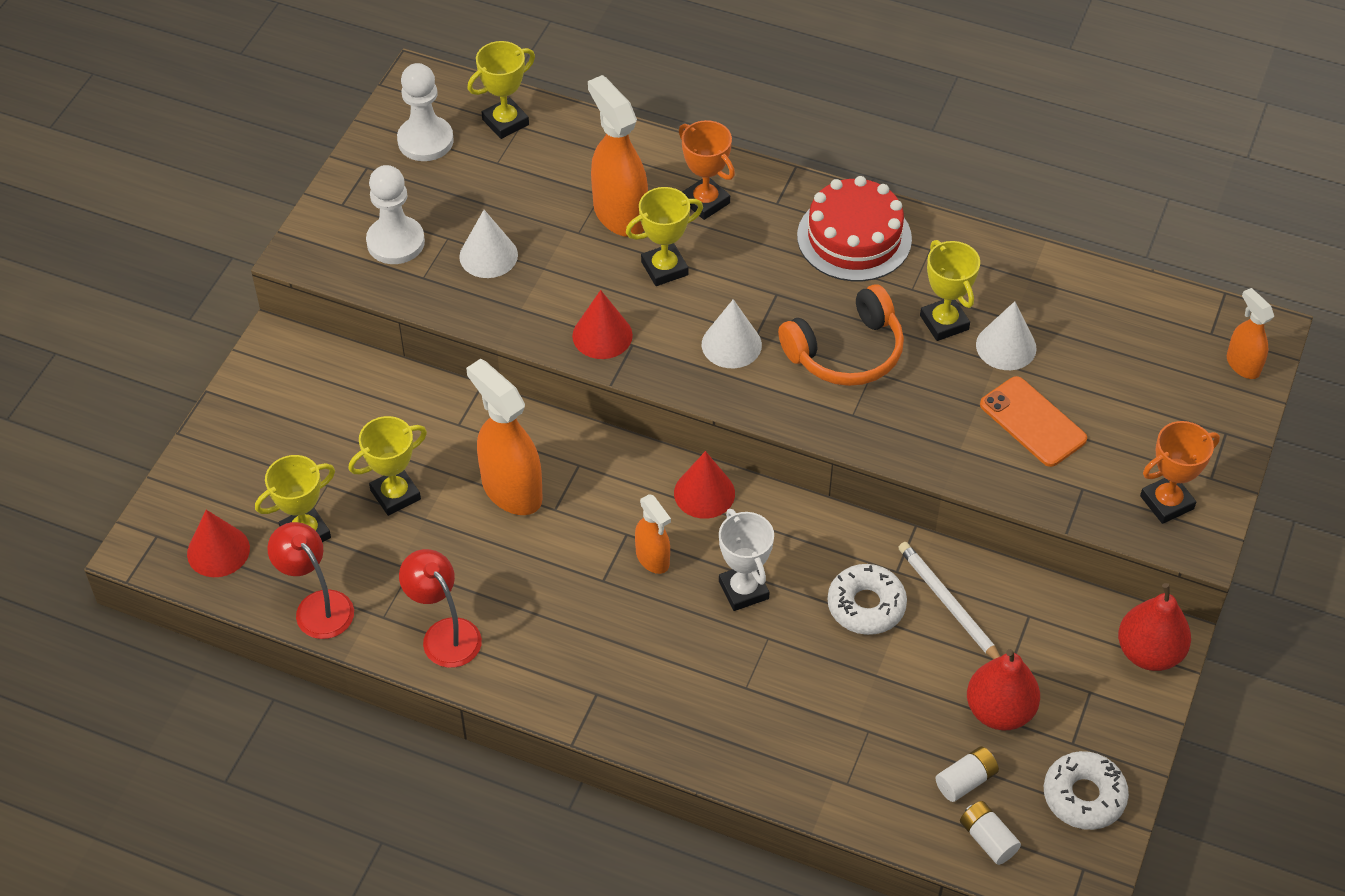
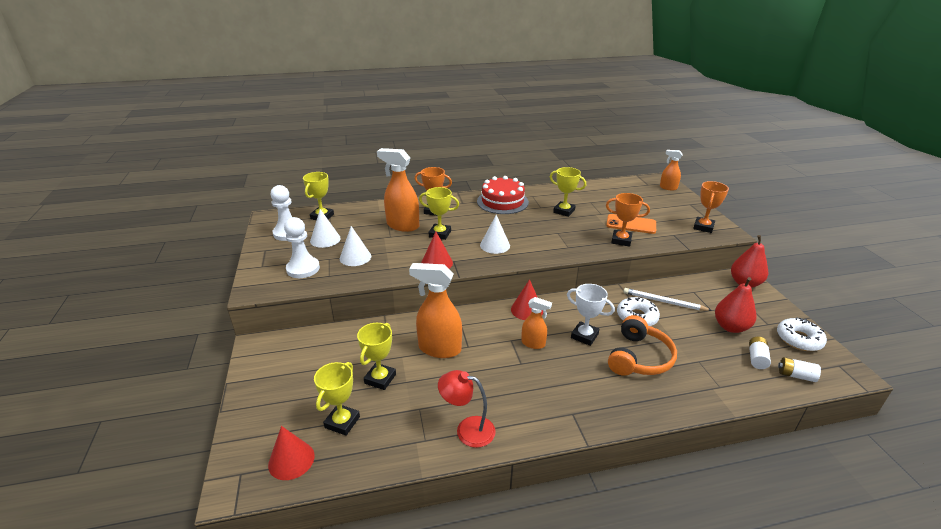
camera: 35 degrees left, 20 degrees down
(317, 606) = (380, 456): red lamp -> none
(664, 268) = (440, 234): yellow trophy -> yellow trophy turned 75 degrees clockwise
(846, 351) = (541, 231): orange headphones -> orange headphones (638, 357)
(965, 450) = (621, 240): none -> orange trophy
(1006, 346) = (593, 209): white cone -> white cone (325, 239)

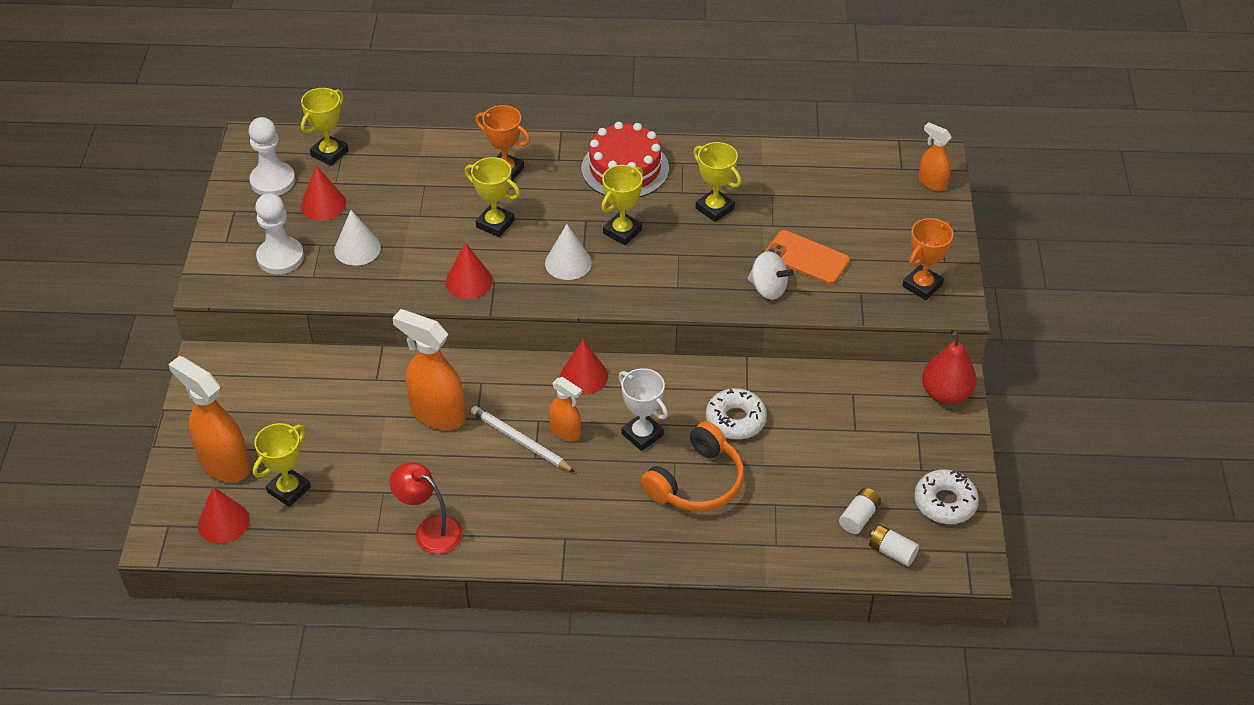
camera: 15 degrees right, 15 degrees up
(325, 239) = (323, 204): white cone -> red cone
(380, 379) = (348, 442): yellow trophy -> yellow trophy (622, 231)
(402, 226) = (445, 195): orange spray bottle -> orange spray bottle (224, 464)
(621, 240) = (768, 289): orange trophy -> white spinning top
(663, 302) = (793, 402): white pencil -> white pencil (520, 441)
(730, 327) = (861, 463): red pear -> none

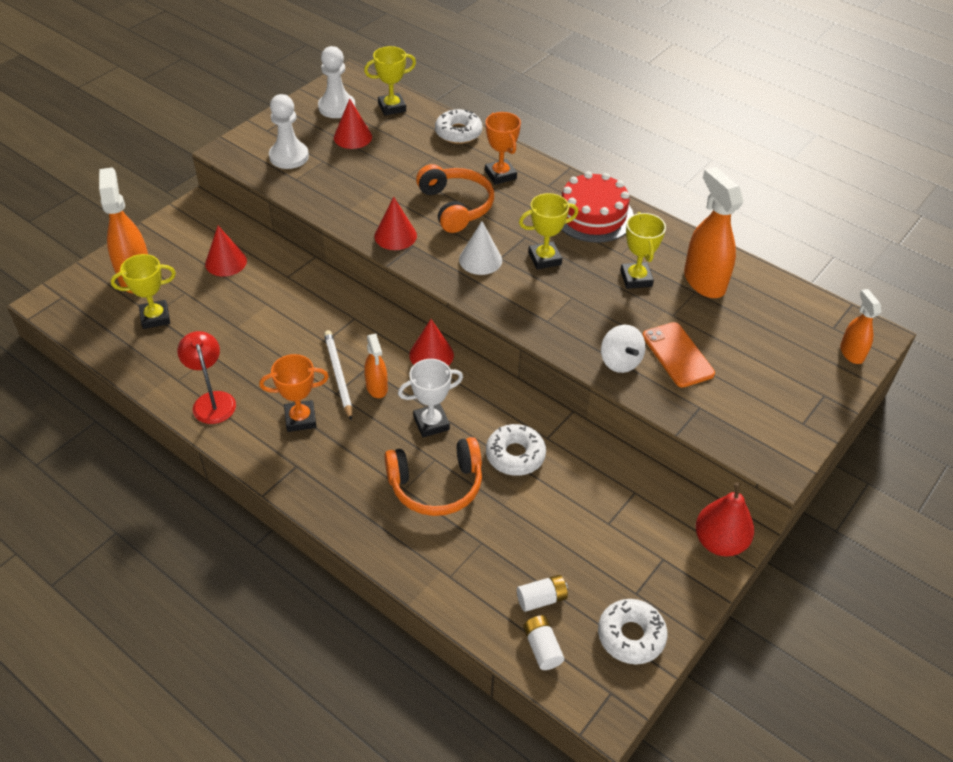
camera: 35 degrees right, 0 degrees up
(223, 522) = (94, 314): red cone -> red cone (226, 262)
(357, 248) = (344, 176): white cone -> none
(423, 148) = (458, 133): none -> white donut
(437, 414) = (302, 323): orange spray bottle -> orange spray bottle (704, 282)
(495, 224) = (455, 206): yellow trophy -> orange headphones
(642, 434) = (431, 423): white trophy -> white trophy turned 75 degrees clockwise
(922, 285) = (762, 432): orange trophy -> orange trophy (300, 419)

